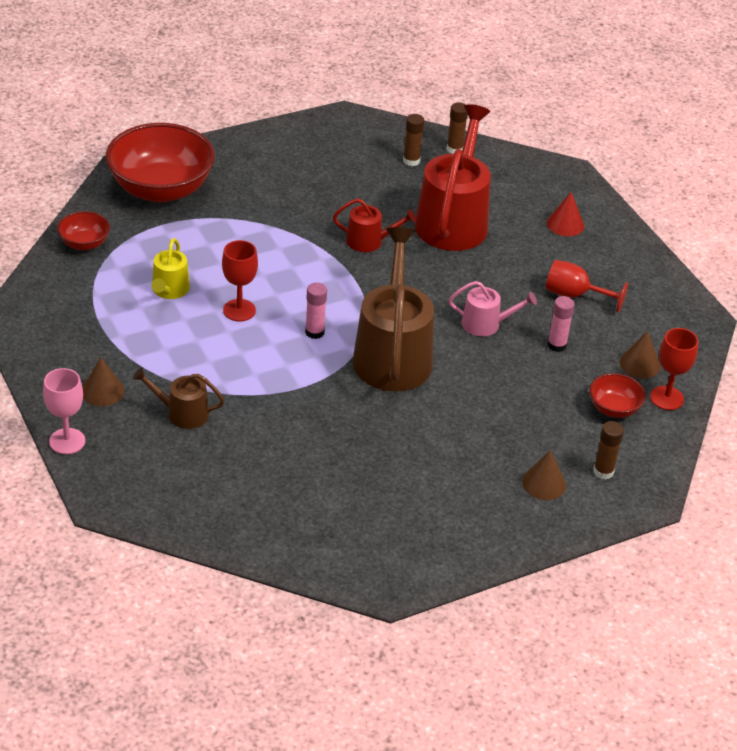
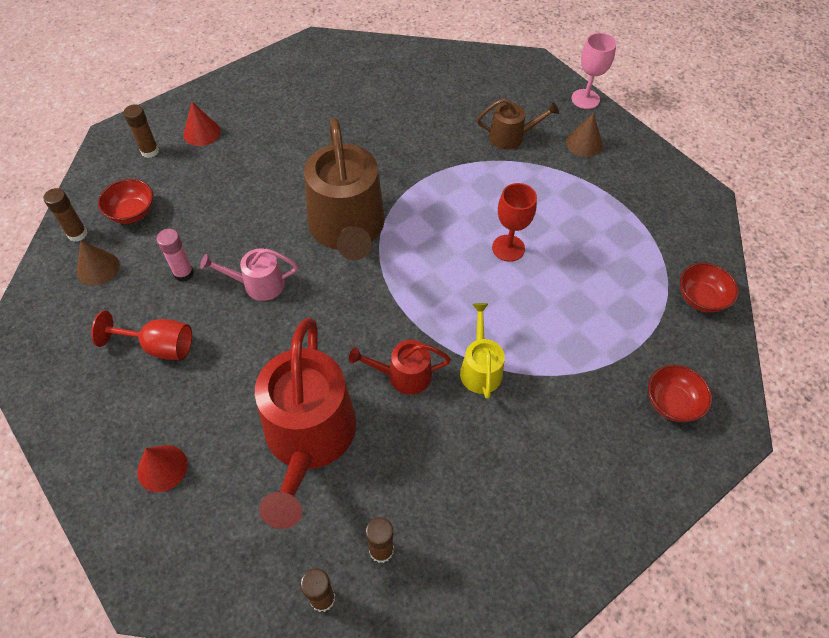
camera: 170 degrees right, 15 degrees up
(161, 189) = (671, 403): red bowl -> red bowl, size x0.47
(169, 290) = (585, 257): yellow watering can -> yellow watering can (480, 368)
(314, 332) = (428, 238): pink glue stick -> none
(544, 483) = (202, 133): brown cone -> red cone
(666, 398) = (77, 234): red goblet -> brown glue stick

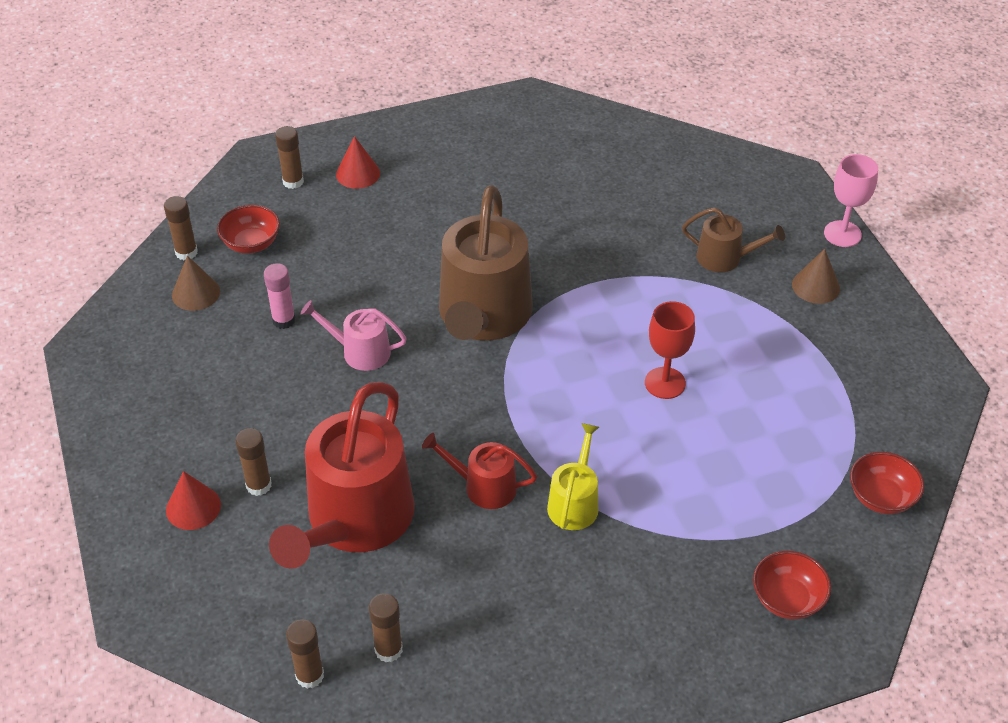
camera: 20 degrees right, 10 degrees down
(159, 346) = (232, 388): red goblet -> none
(214, 430) = (258, 485): none -> brown glue stick

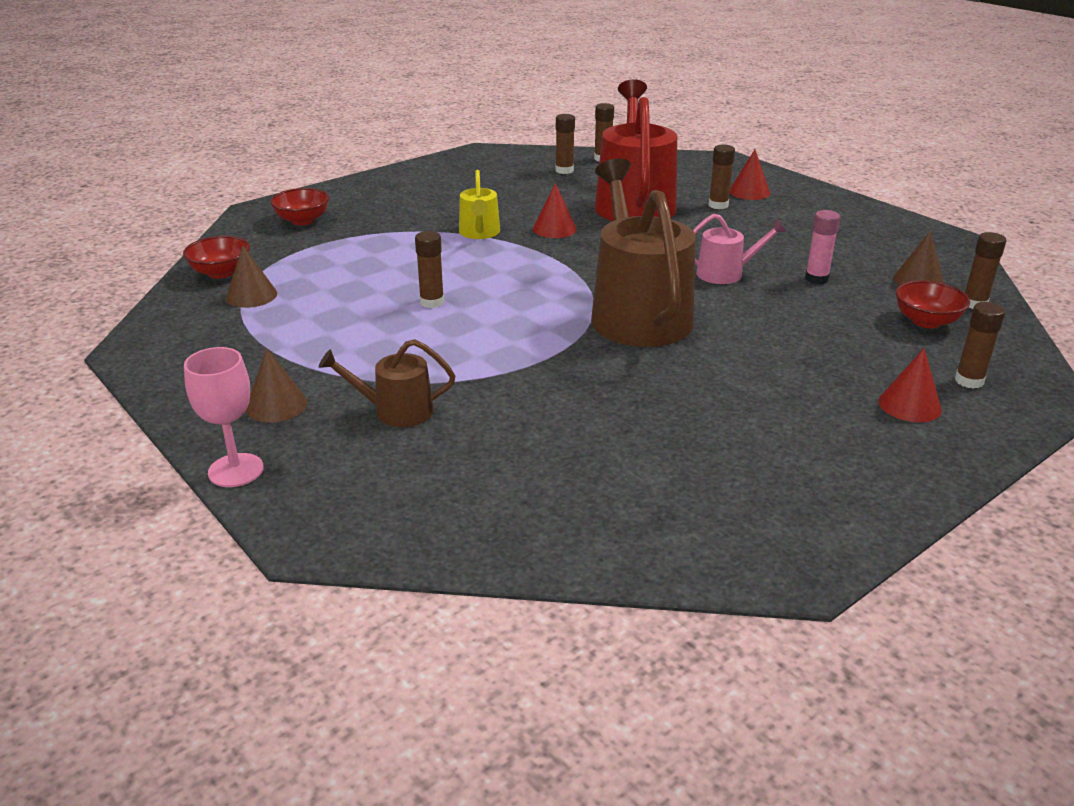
camera: 160 degrees right, 15 degrees down
(484, 486) = (554, 229): red watering can -> red cone
(665, 383) = (432, 302): red goblet -> brown glue stick
(844, 443) = (251, 295): none -> brown cone

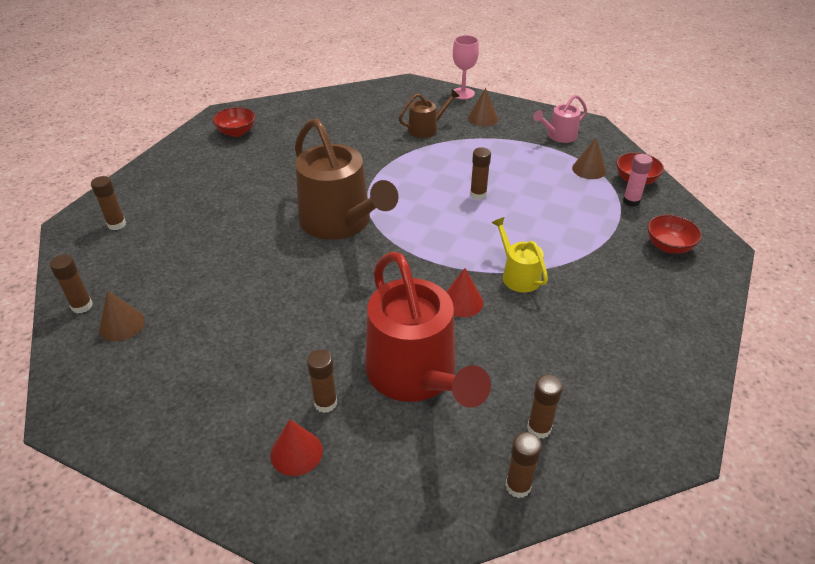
camera: 155 degrees right, 10 degrees up
(725, 273) = (289, 284): pink watering can -> pink watering can (559, 136)
(816, 279) = (212, 300): pink glue stick -> pink glue stick (631, 201)
(909, 405) = (159, 198): red cone -> none
(926, 321) = (129, 273): red bowl -> red bowl (237, 132)

